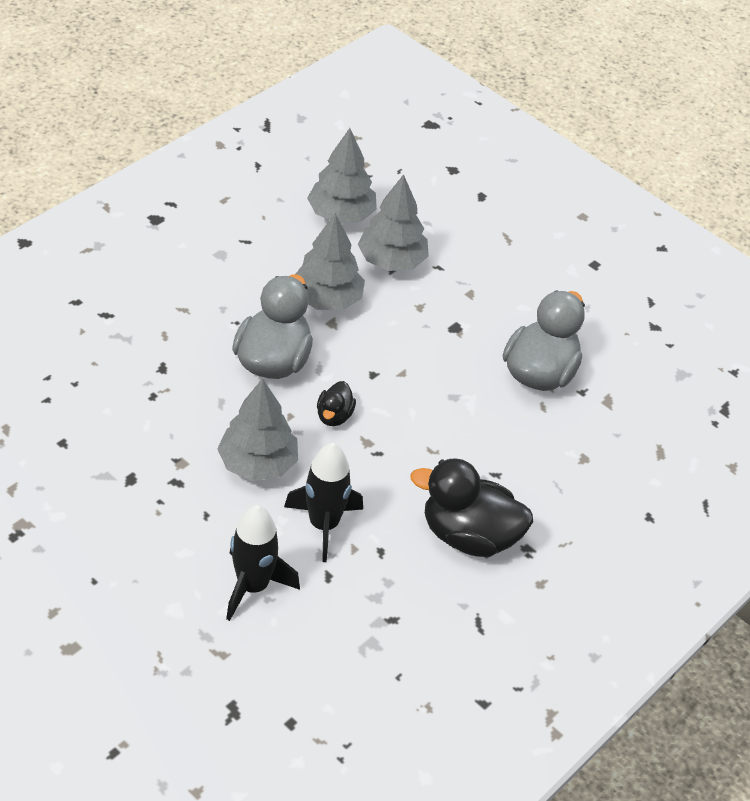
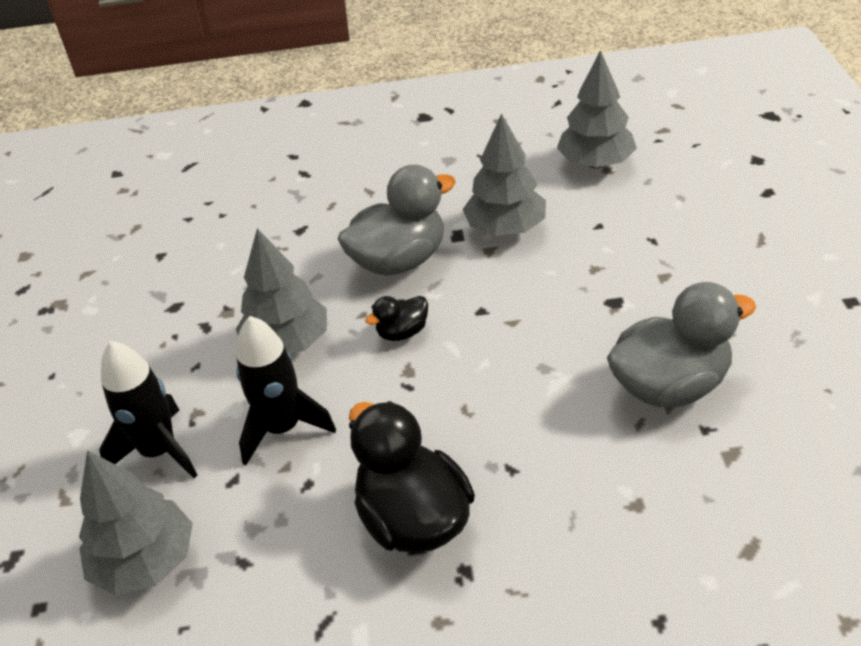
camera: 50 degrees right, 5 degrees down
(392, 261) = (606, 218): grey tree -> grey tree (145, 562)

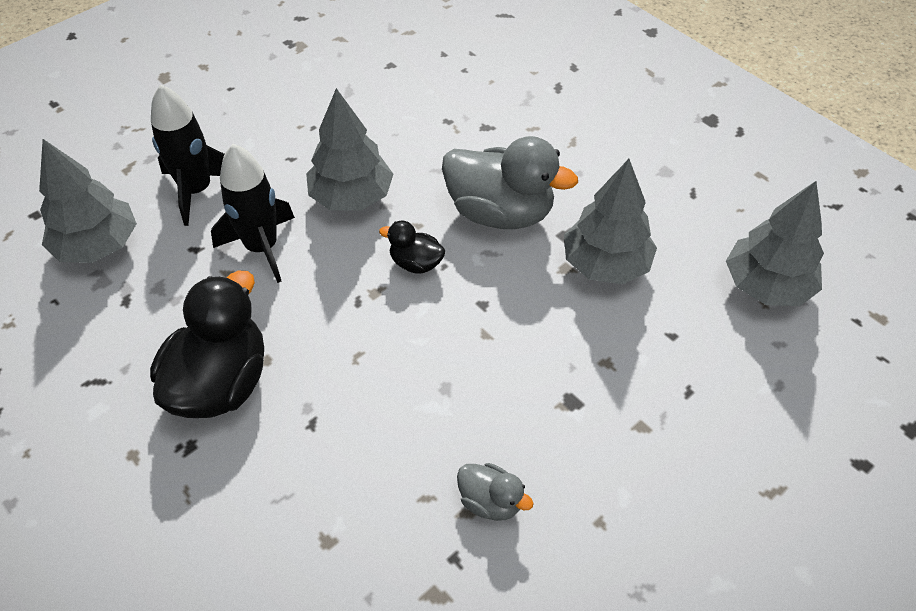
camera: 50 degrees right, 10 degrees up
(669, 386) = (490, 501): grey duck -> grey duck, size x0.49

